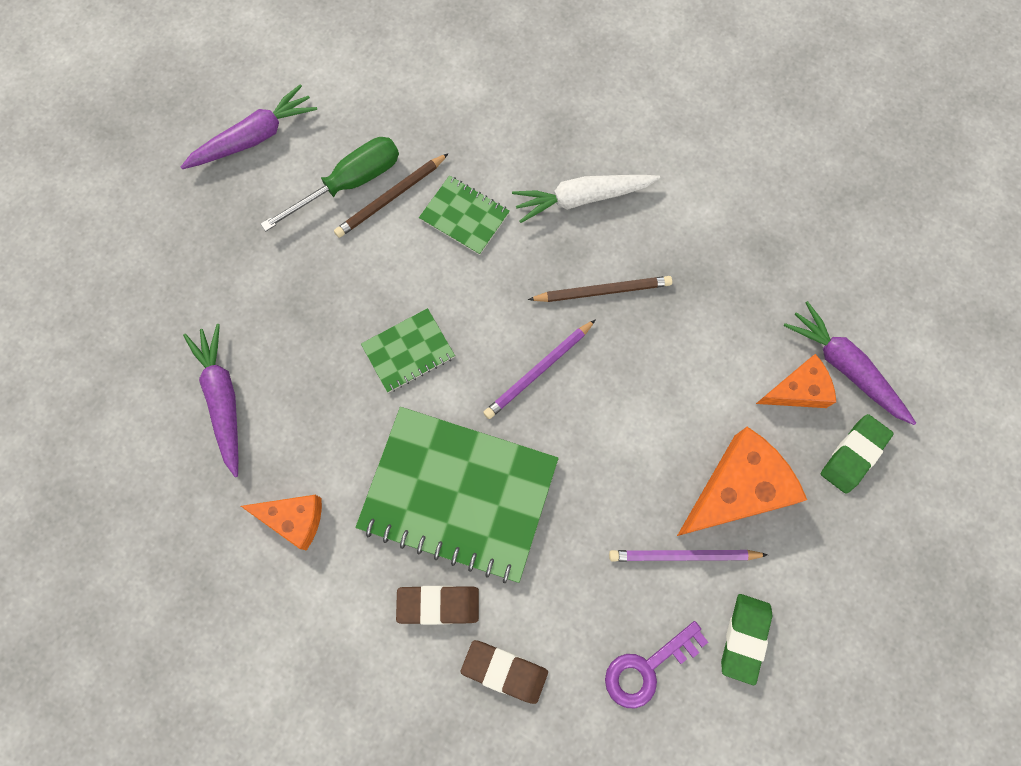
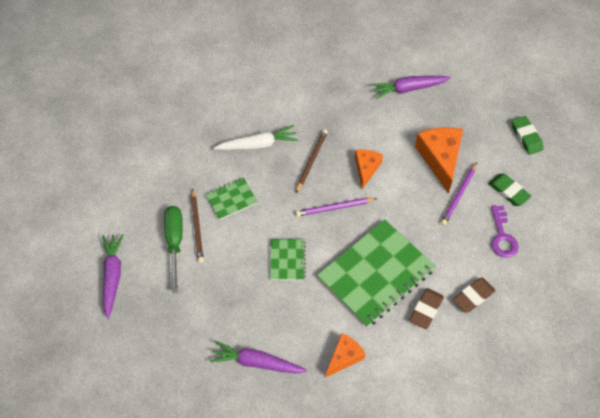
camera: 60 degrees left, 15 degrees down
(539, 371) = (334, 208): purple pencil -> purple pencil turned 90 degrees clockwise
(582, 198) = (258, 145): white carrot -> white carrot turned 120 degrees counterclockwise
(797, 390) = (408, 111): orange cheese -> orange cheese (366, 169)
(853, 455) = (450, 107): green eraser -> green eraser (526, 137)

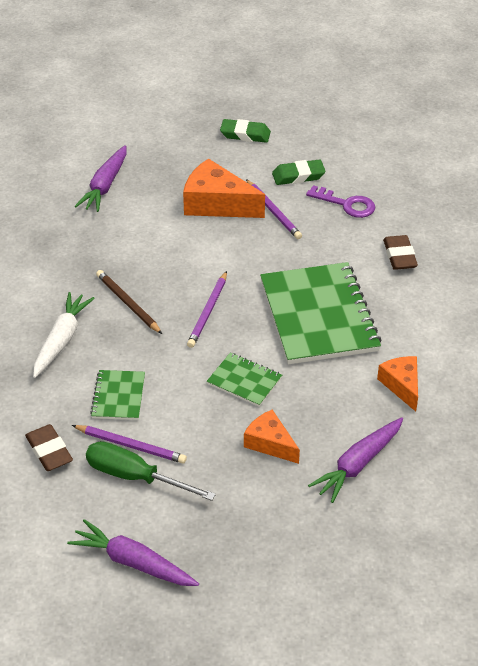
camera: 60 degrees left, 15 degrees down
(197, 227) = (131, 445): brown pencil -> purple pencil
(366, 169) = (179, 264): orange cheese -> orange cheese (270, 443)
(426, 310) = (390, 297): brown eraser -> brown eraser (49, 451)

